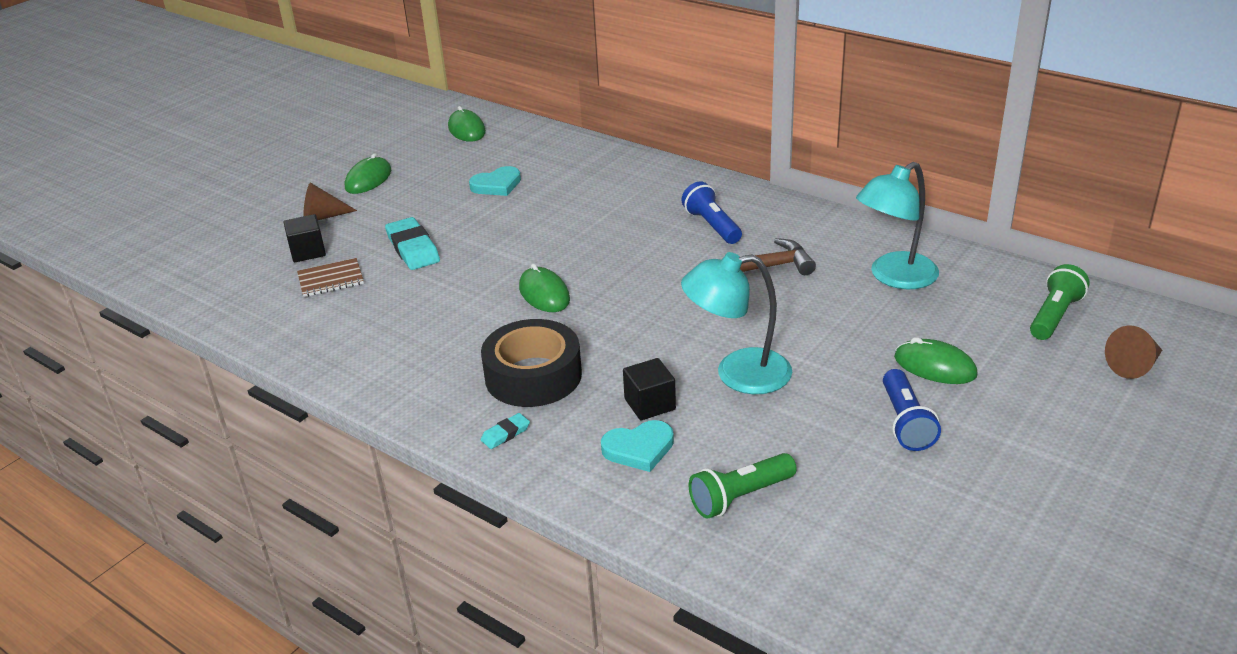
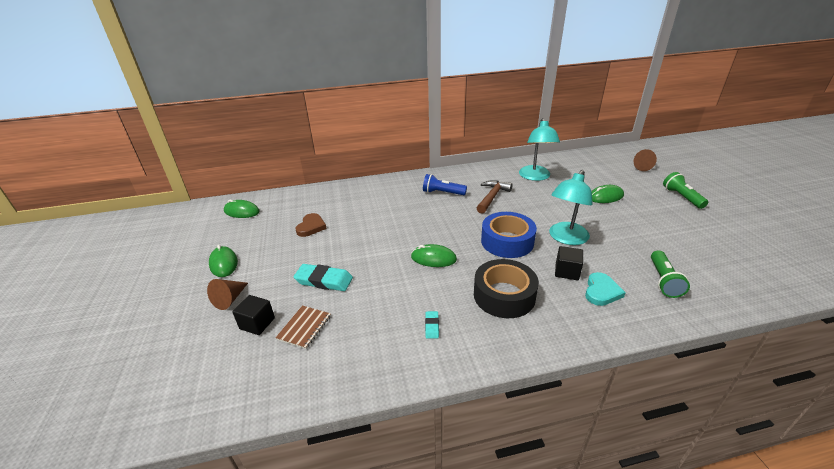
camera: 50 degrees left, 0 degrees up
(497, 185) = (311, 227): turquoise heart -> brown heart
(505, 434) = (549, 330): turquoise eraser -> turquoise eraser (432, 326)
(659, 329) = (507, 241): none -> blue tape
(905, 422) = (638, 219): blue flashlight -> none
(1054, 316) = (596, 164): green flashlight -> green flashlight (682, 197)

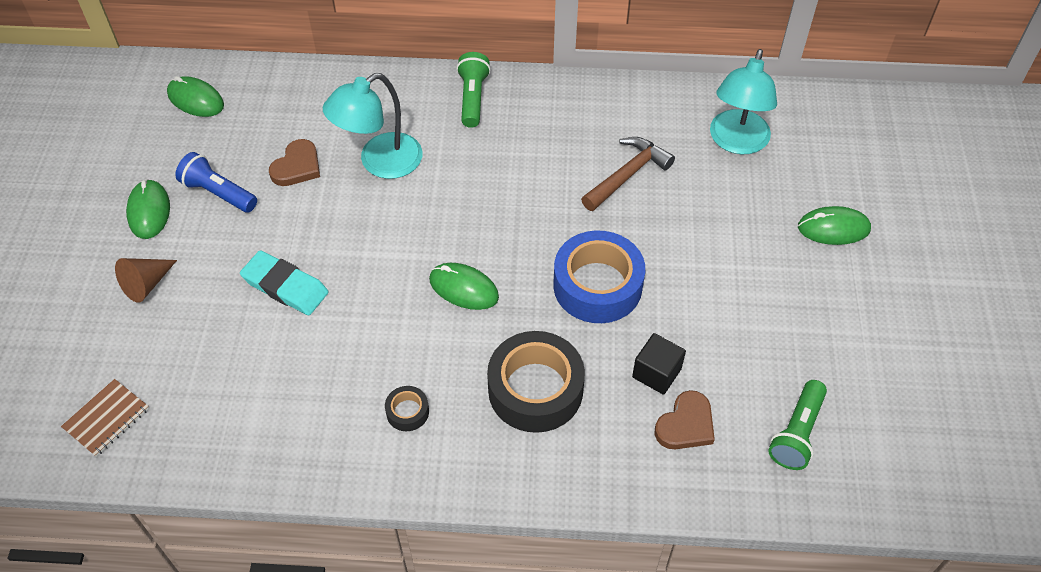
camera: 15 degrees right, 20 degrees up
(257, 323) = (175, 338): black cube -> none
(304, 327) = (236, 364): brown notebook -> brown notebook (106, 418)
(432, 326) = (407, 412): turquoise eraser -> black tape
(442, 193) = (545, 141): blue flashlight -> blue flashlight (218, 193)
(566, 238) = (698, 305): turquoise lamp -> turquoise lamp (380, 162)
(601, 291) = (686, 424): turquoise heart -> brown heart
(640, 166) = (960, 165): brown cone -> none
(682, 197) = (975, 267): green flashlight -> green flashlight (473, 98)

